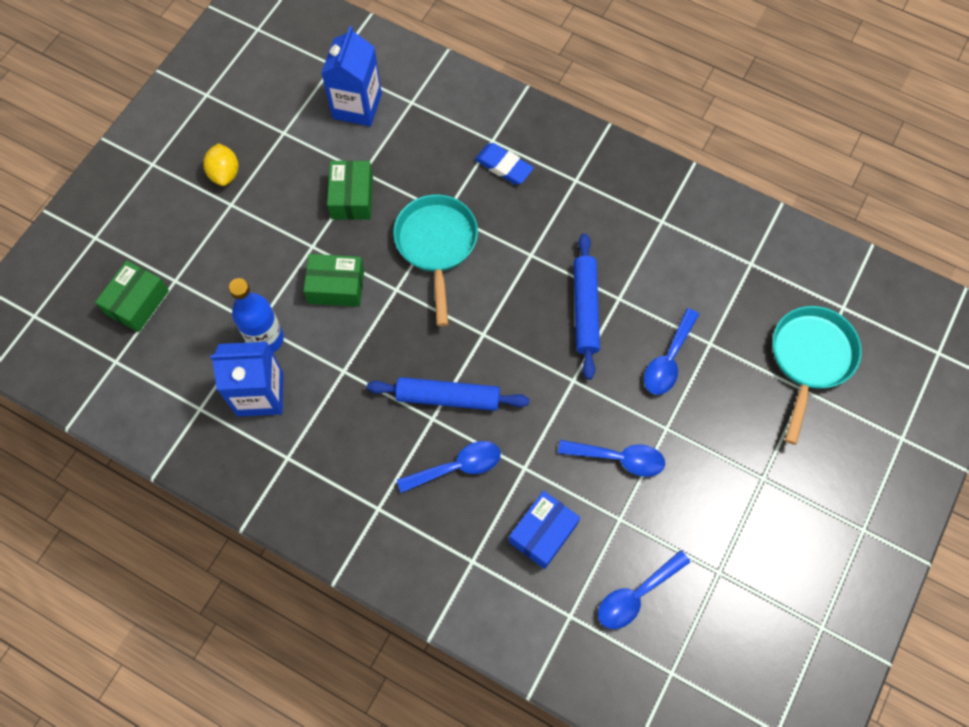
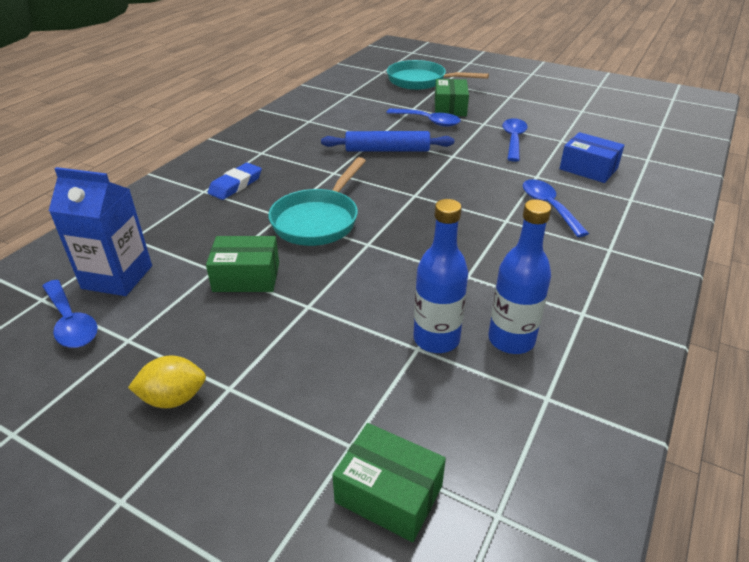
camera: 90 degrees left, 30 degrees down
(260, 394) = (511, 340): blue carton -> blue bottle
(336, 286) = (364, 284): green box -> green box (450, 108)
(436, 245) = (318, 220): turquoise pan -> turquoise pan turned 60 degrees counterclockwise
(448, 398) = (482, 212): blue rolling pin -> none
(636, 595) = (615, 136): blue spoon -> blue spoon (71, 322)

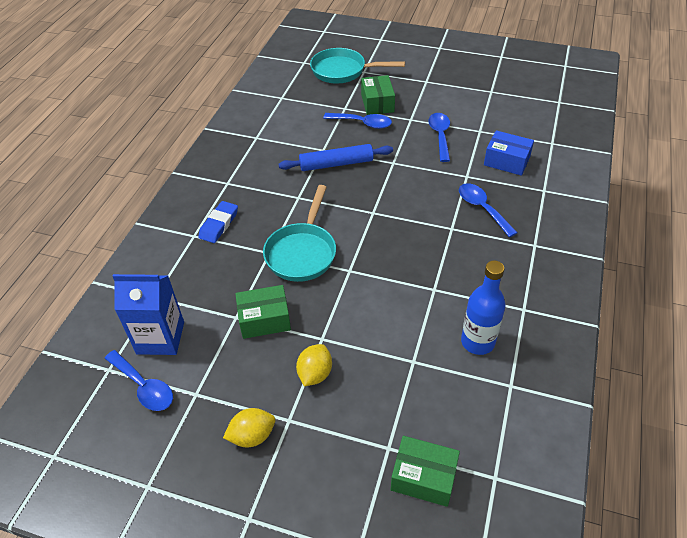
camera: 10 degrees left, 10 degrees up
(284, 342) = (315, 374): none -> yellow lemon
(436, 339) = (425, 351): blue bottle -> none

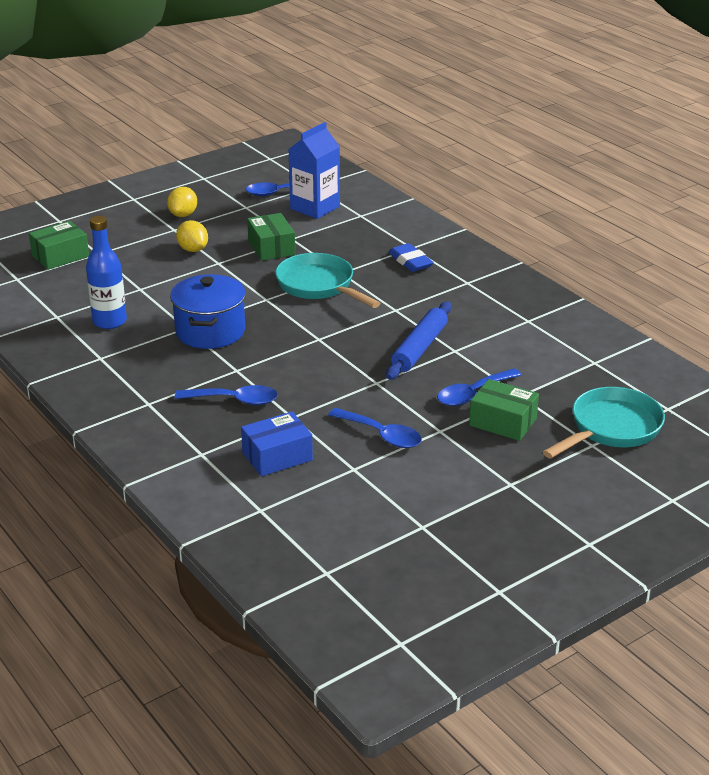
camera: 125 degrees right, 15 degrees down
(264, 319) = (271, 248): green box -> green box turned 45 degrees counterclockwise
(424, 272) = (210, 331): none -> blue pot

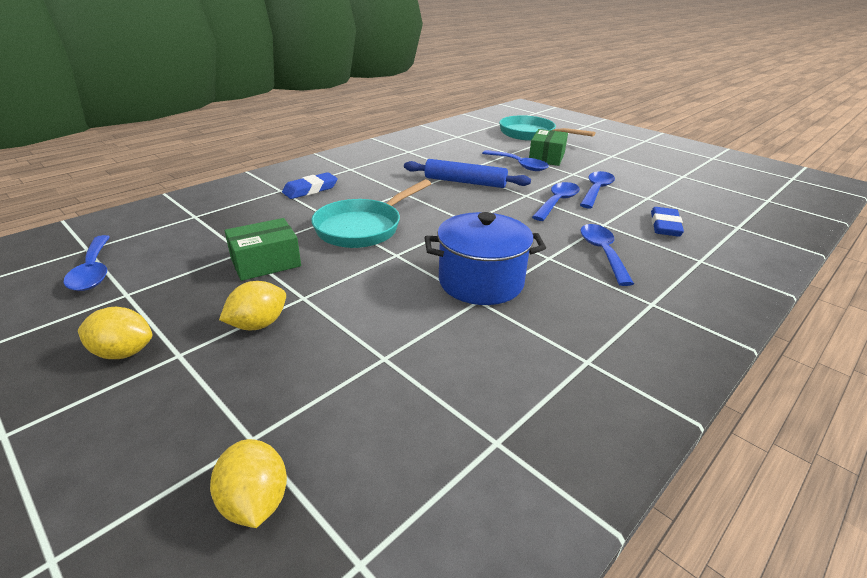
camera: 100 degrees left, 0 degrees up
(60, 256) = (255, 502): green box -> yellow lemon
(109, 321) = (489, 371): blue bottle -> none
(277, 456) = (665, 226): blue box -> blue eraser
(315, 207) = (159, 243): blue carton -> none
(352, 399) = (557, 202): none -> blue spoon

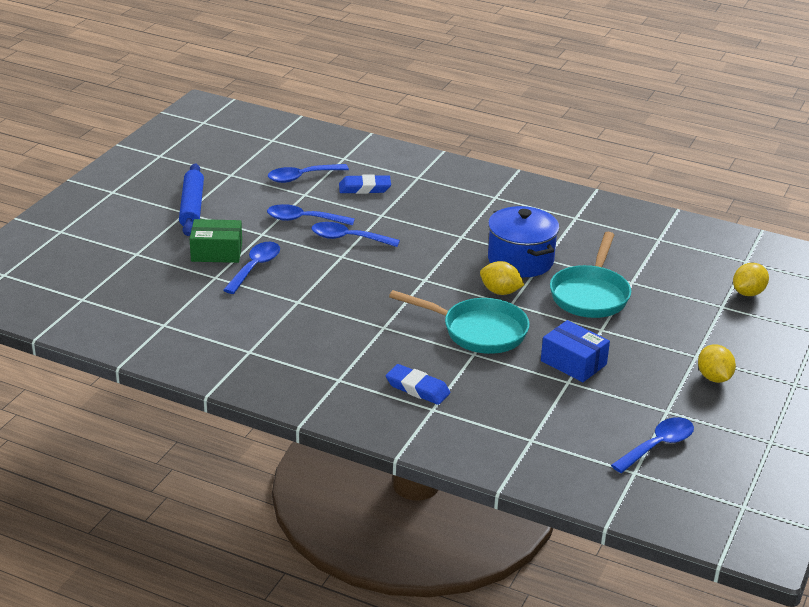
camera: 110 degrees left, 0 degrees up
(258, 324) = (644, 337): yellow lemon -> yellow lemon (500, 292)
(266, 262) = (573, 363): green box -> blue box
(465, 182) = (330, 294): blue rolling pin -> blue rolling pin (192, 207)
(531, 134) = (125, 269): turquoise pan -> turquoise pan (590, 294)
(602, 253) = (436, 214): blue spoon -> blue spoon (302, 177)

